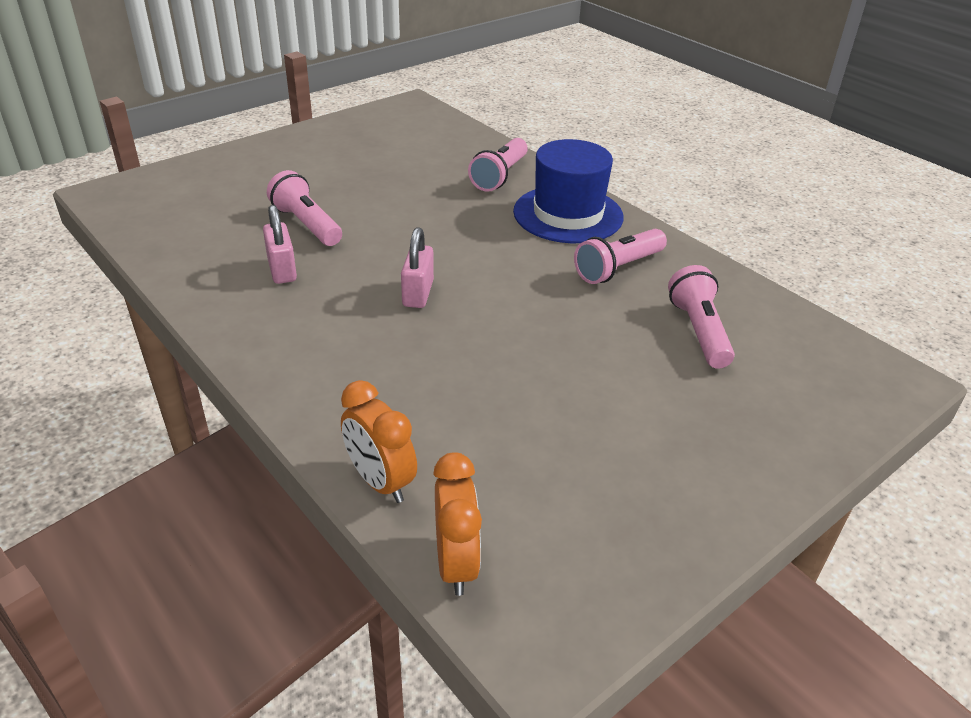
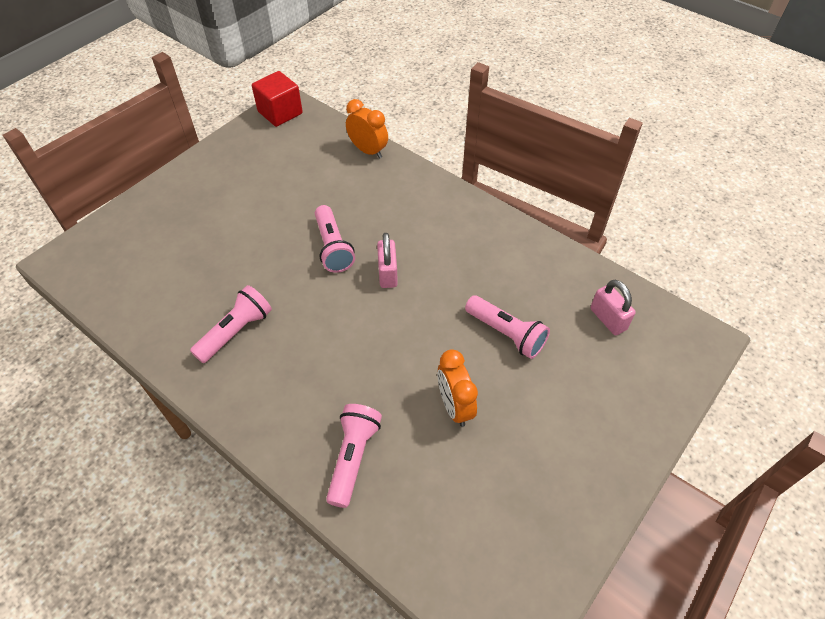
camera: 170 degrees right, 15 degrees up
(282, 270) = (495, 277): pink padlock -> pink padlock (608, 319)
(456, 563) = (324, 125): orange clock -> orange clock (454, 406)
(558, 624) = (280, 113): none -> red cube
(568, 214) = (278, 401): blue hat -> none
(699, 331) = (184, 276): pink flashlight -> pink flashlight (333, 247)

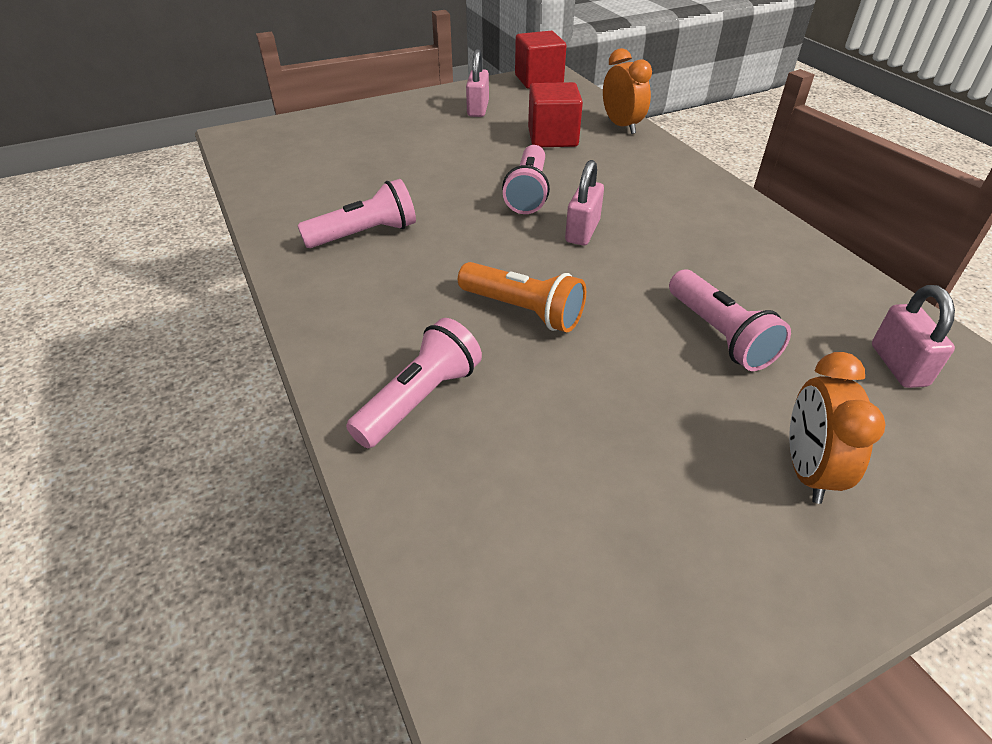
camera: 25 degrees right, 10 degrees down
(248, 164) = (478, 109): none -> pink padlock
(323, 180) = (552, 137): none -> red cube
(381, 360) = (523, 311): none -> orange flashlight
(454, 406) = (598, 391): orange clock -> orange clock (807, 470)

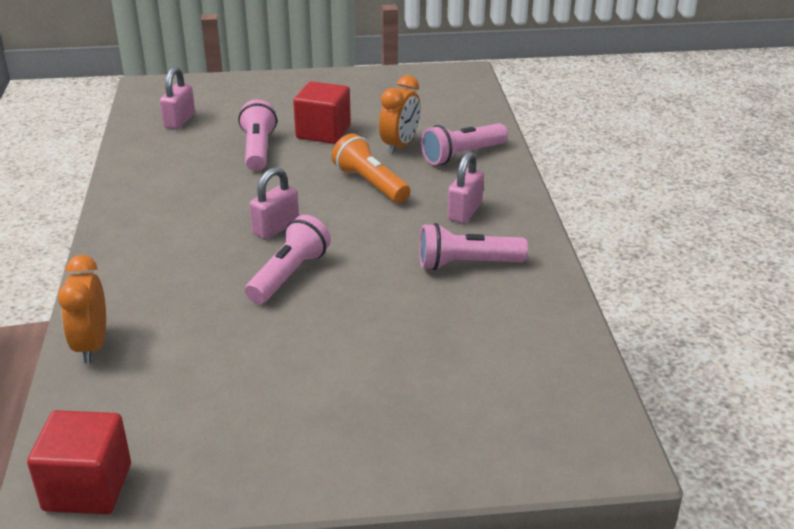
camera: 160 degrees left, 10 degrees down
(478, 109) = (242, 429): pink padlock -> pink padlock (464, 212)
(552, 137) = (194, 346): red cube -> red cube (323, 132)
(807, 470) = (287, 101): orange clock -> orange clock (400, 146)

